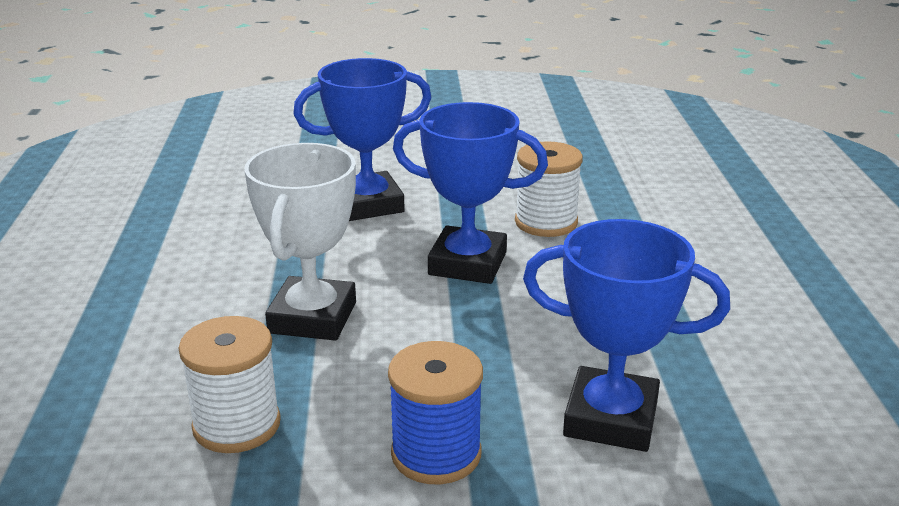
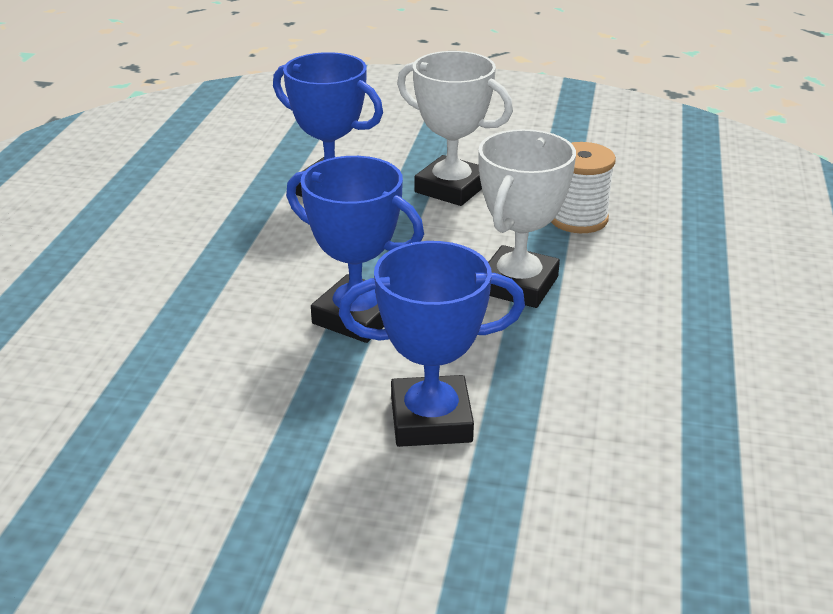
camera: 165 degrees left, 5 degrees up
(436, 454) = (451, 188): blue spool -> white trophy
(546, 222) = (241, 355): white spool -> none

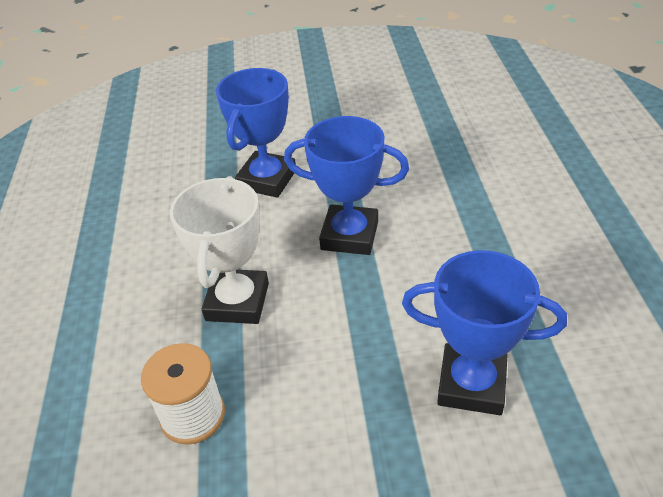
camera: 165 degrees right, 10 degrees up
(431, 420) = (267, 179): blue trophy -> blue trophy turned 45 degrees counterclockwise
(451, 188) = (344, 431): white trophy -> none

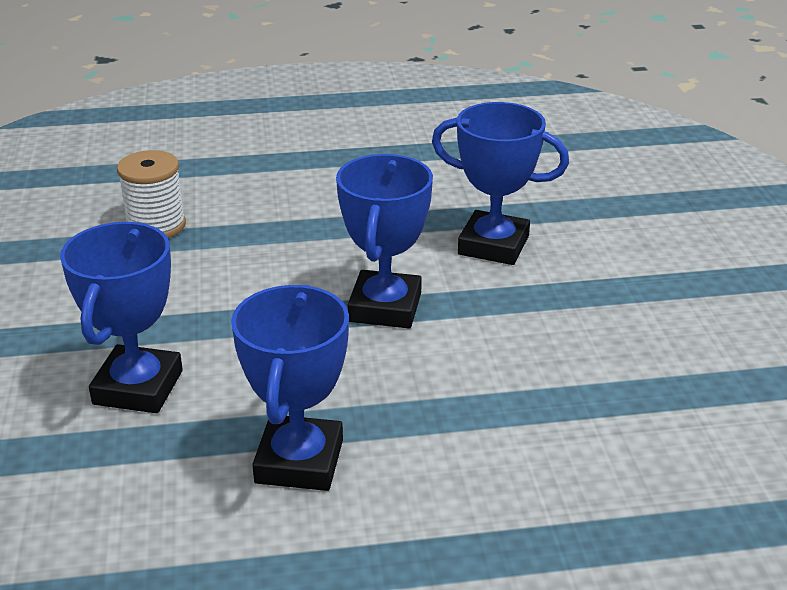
camera: 85 degrees right, 10 degrees down
(237, 302) = (288, 238): white trophy -> none
(539, 272) = (299, 461): none -> blue trophy

